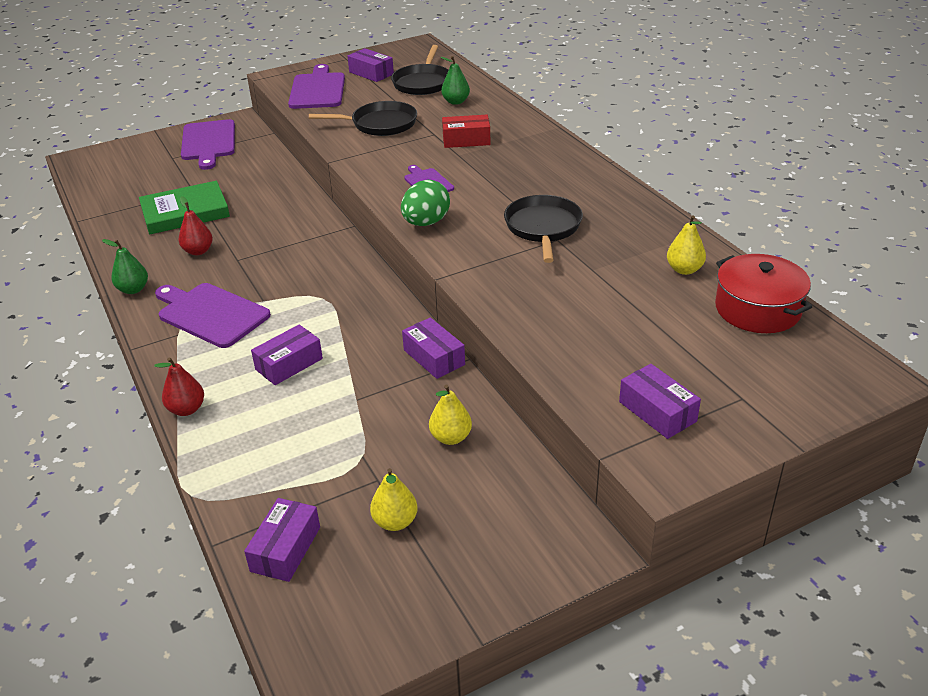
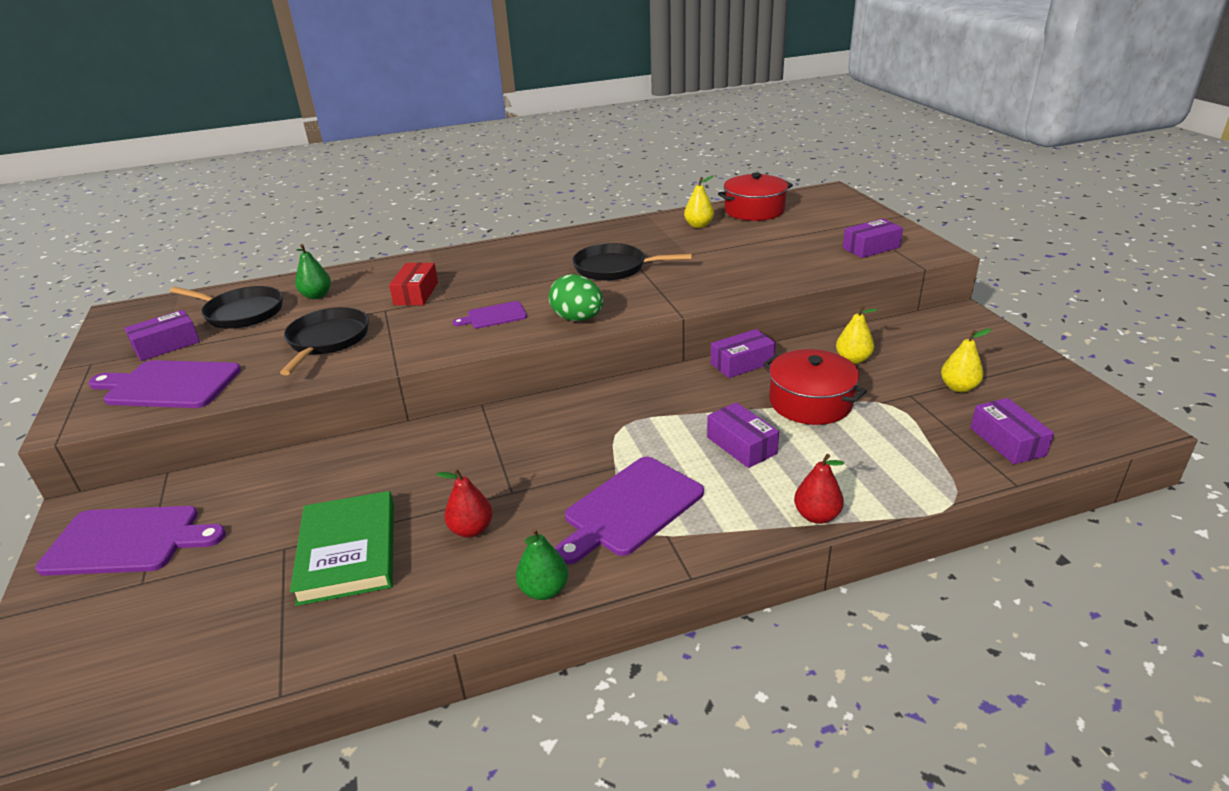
camera: 80 degrees left, 5 degrees down
(285, 549) = (1007, 441): purple box -> purple box turned 45 degrees clockwise
(360, 405) = (810, 402): none -> red pot

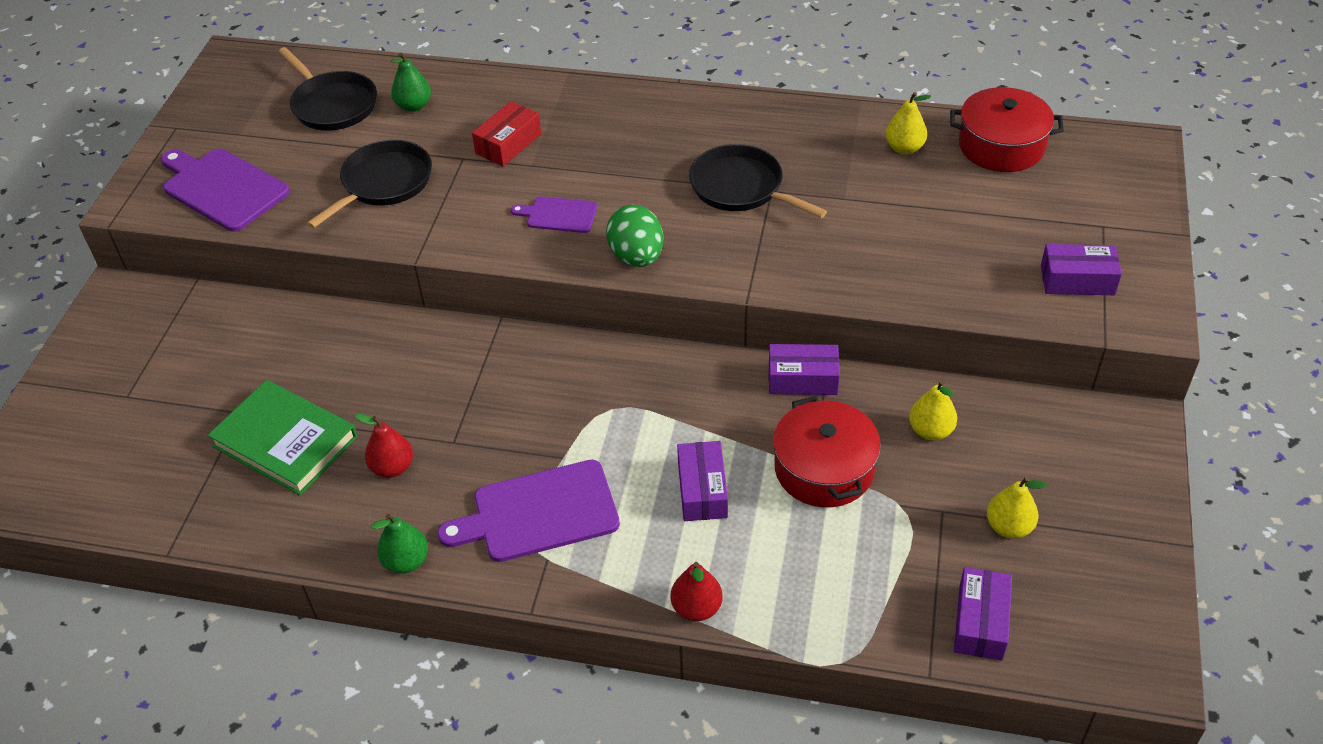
camera: 30 degrees right, 15 degrees up
(128, 541) = (136, 346): purple cutting board -> none
(167, 345) = (246, 128): purple box -> none
(348, 551) = (285, 441): green book -> green book turned 75 degrees counterclockwise

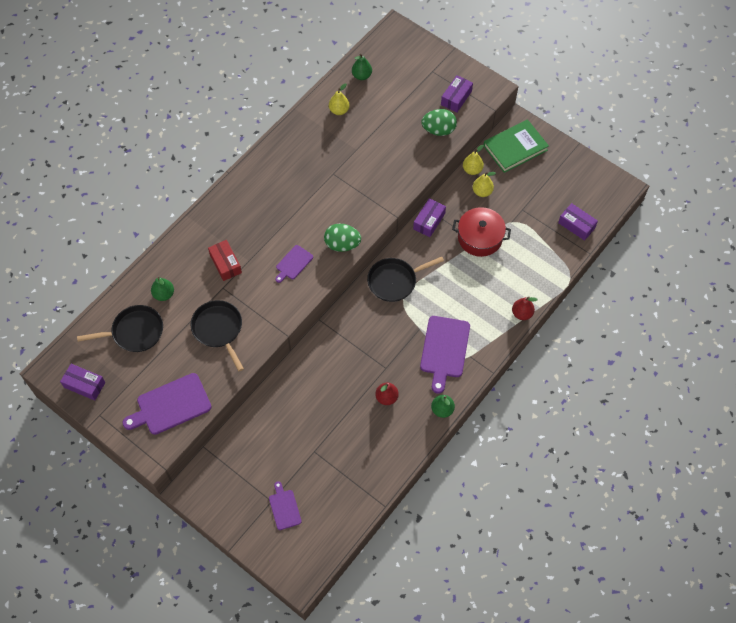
camera: 65 degrees left, 15 degrees up
(119, 417) = (284, 508): none -> purple cutting board
(285, 441) = (344, 437): green book -> green book (515, 148)
(702, 490) = (466, 285): purple box -> purple box (84, 385)
(741, 188) = (323, 184): black pan -> black pan (395, 281)
(982, 284) = (438, 130): none -> green egg
(1001, 146) = (361, 76): red pot -> green pear
(1008, 527) = (541, 193): yellow pear -> yellow pear (472, 170)

